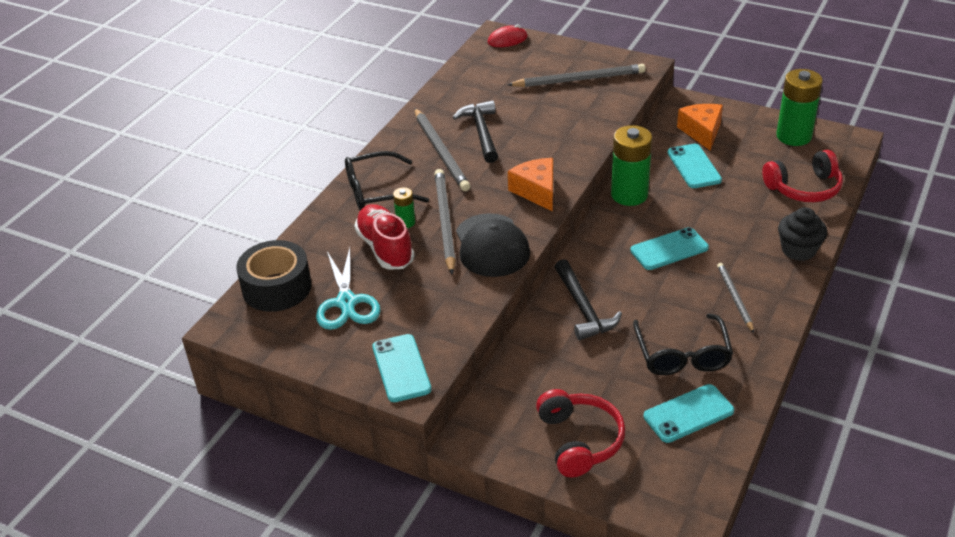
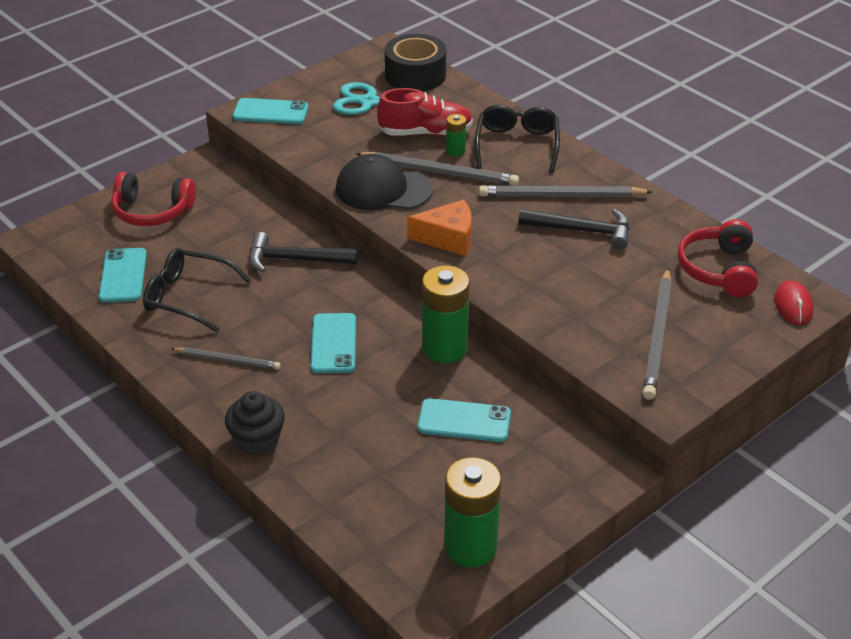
camera: 110 degrees right, 0 degrees up
(702, 132) = (533, 458): orange cheese -> none
(804, 188) = (357, 500): red headphones -> red headphones (718, 269)

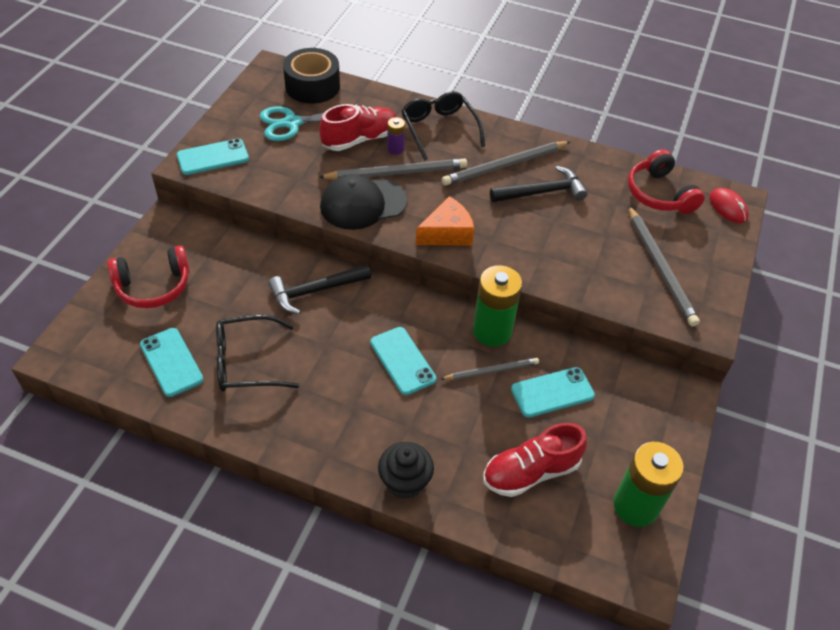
camera: 30 degrees left, 10 degrees up
(228, 360) = (325, 412): grey pencil -> grey pencil (491, 371)
(385, 478) = (531, 472): none -> red shoe
(455, 151) = (395, 149): green battery -> purple battery

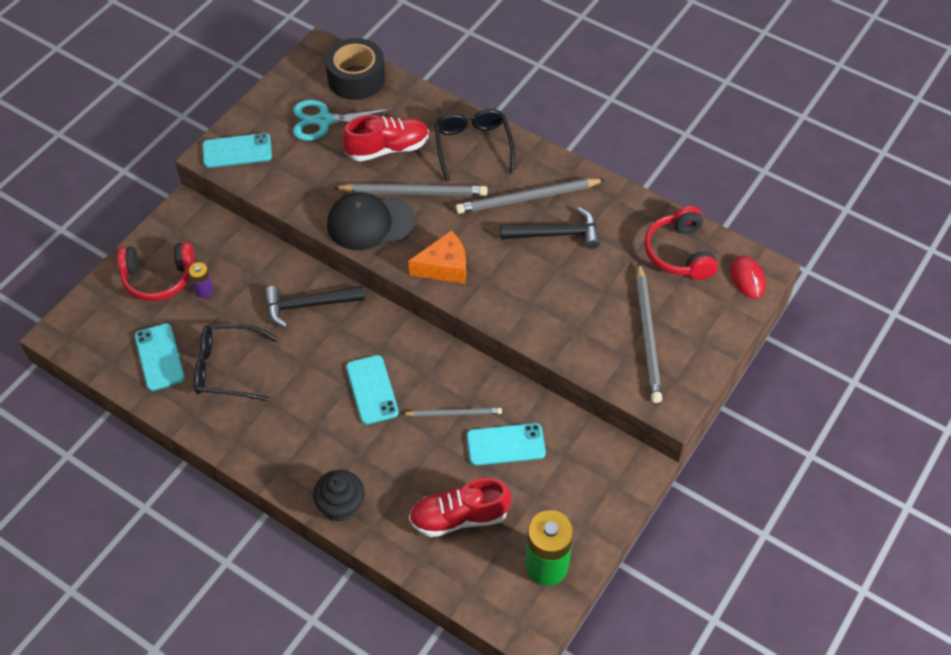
camera: 15 degrees right, 5 degrees up
(395, 149) = (421, 164): purple battery -> purple battery (204, 290)
(492, 331) = (467, 373): green battery -> none

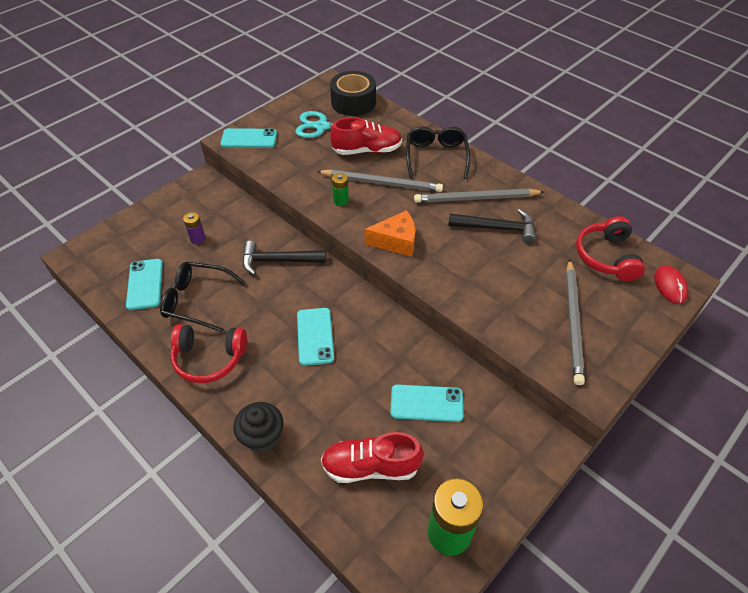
camera: 10 degrees right, 5 degrees down
(158, 278) = (165, 225): red headphones -> red headphones (209, 358)
(370, 223) = (341, 201): black cap -> green battery
(454, 413) = (384, 368): grey pencil -> none

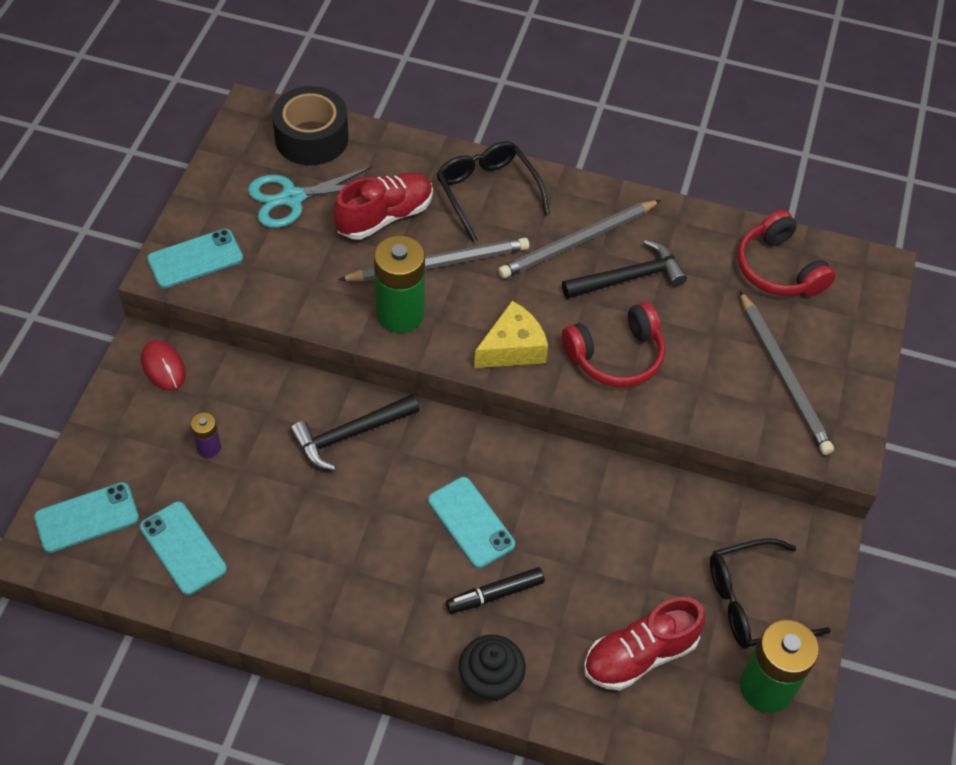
camera: 30 degrees left, 5 degrees up
(198, 301) = (278, 540): black glasses -> black glasses (754, 602)
(209, 358) = (352, 613): red headphones -> red headphones (616, 356)
(301, 385) = (495, 594): none -> black marker
(341, 201) = (400, 313): green battery -> green battery, size x2.06
(396, 241) = (512, 348): orange cheese -> yellow cheese
(426, 403) = (659, 549): turquoise phone -> turquoise phone (87, 518)
(670, 286) = (866, 282): red mouse -> red mouse (163, 367)

